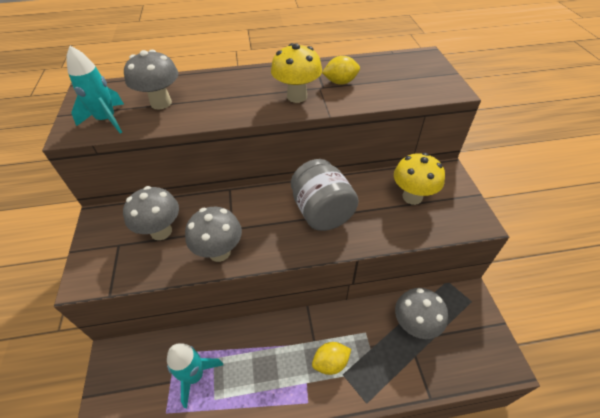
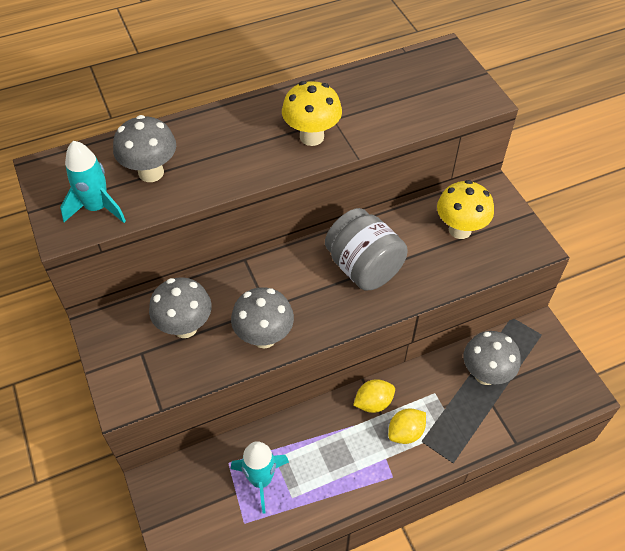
camera: 15 degrees left, 5 degrees up
(340, 82) = (356, 107): yellow lemon -> yellow lemon (373, 403)

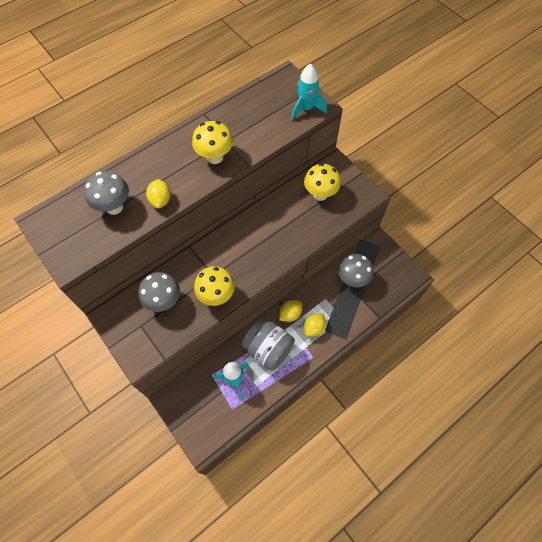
camera: 15 degrees left, 10 degrees up
(97, 208) = (85, 241): turquoise rocket -> turquoise rocket (306, 108)
(218, 177) = (160, 200): none -> yellow lemon
(264, 337) = (216, 295): grey mushroom -> yellow mushroom
(363, 267) = (267, 234): grey jar -> grey jar (268, 349)

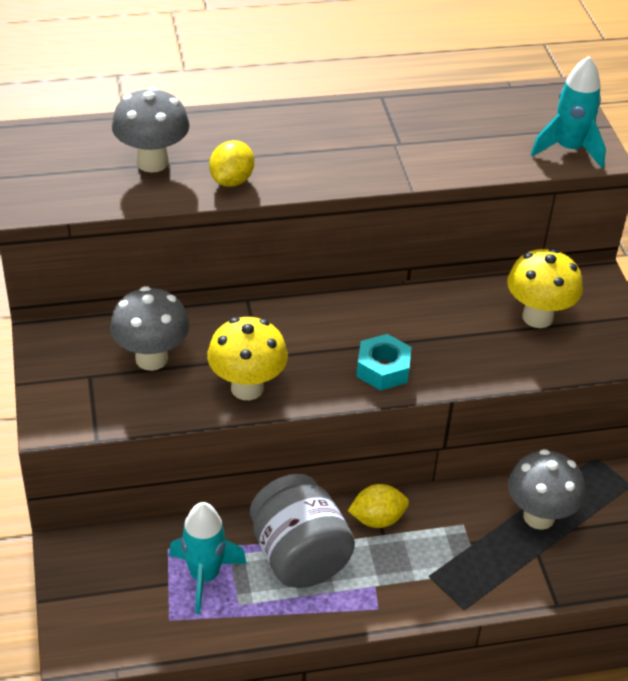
camera: 25 degrees right, 20 degrees down
(215, 157) = (361, 158): yellow mushroom -> none
(270, 255) = (383, 369): none -> turquoise nut
(314, 328) = (410, 561): yellow lemon -> none

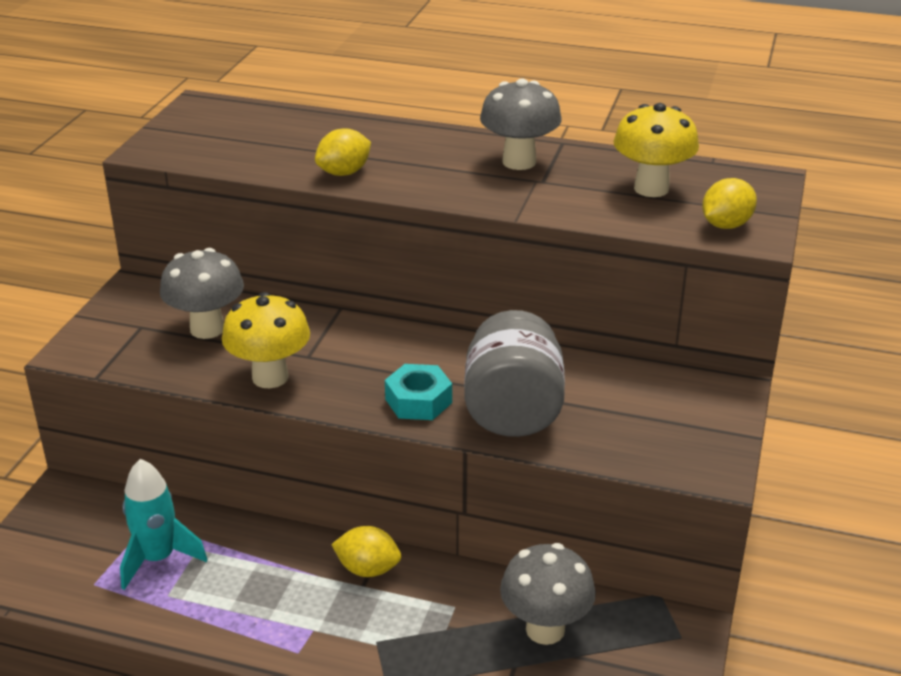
camera: 30 degrees right, 10 degrees down
(152, 162) = (286, 144): grey mushroom -> grey mushroom (519, 162)
(299, 556) = (261, 574): grey jar -> grey jar (513, 411)
(537, 317) = (630, 404): yellow mushroom -> yellow mushroom (651, 188)
(569, 149) = (726, 225): turquoise rocket -> yellow lemon

